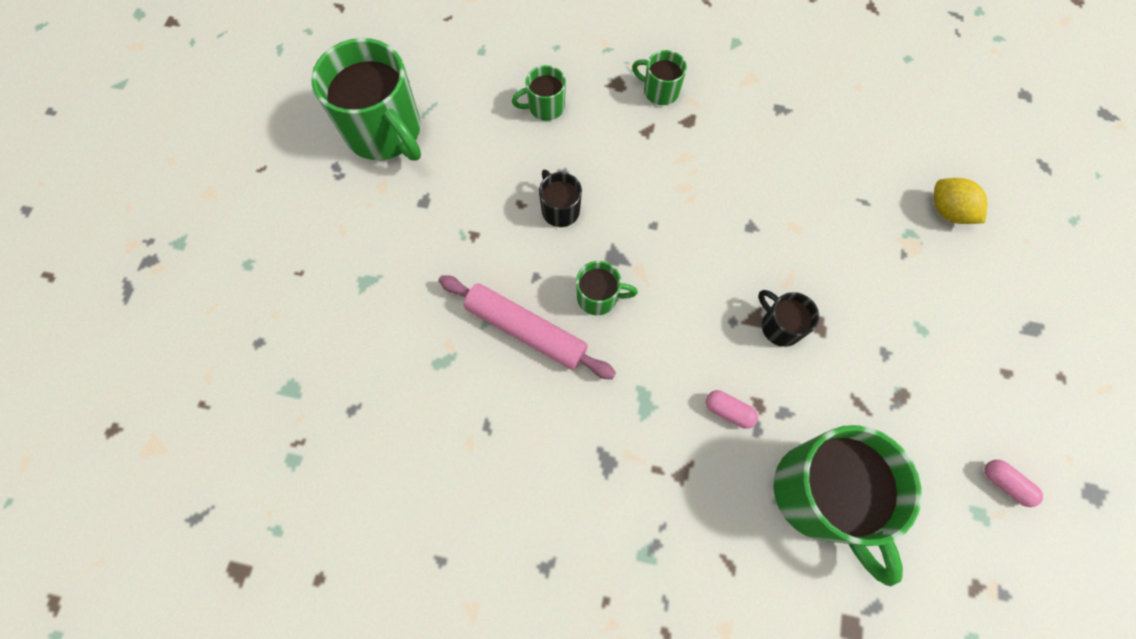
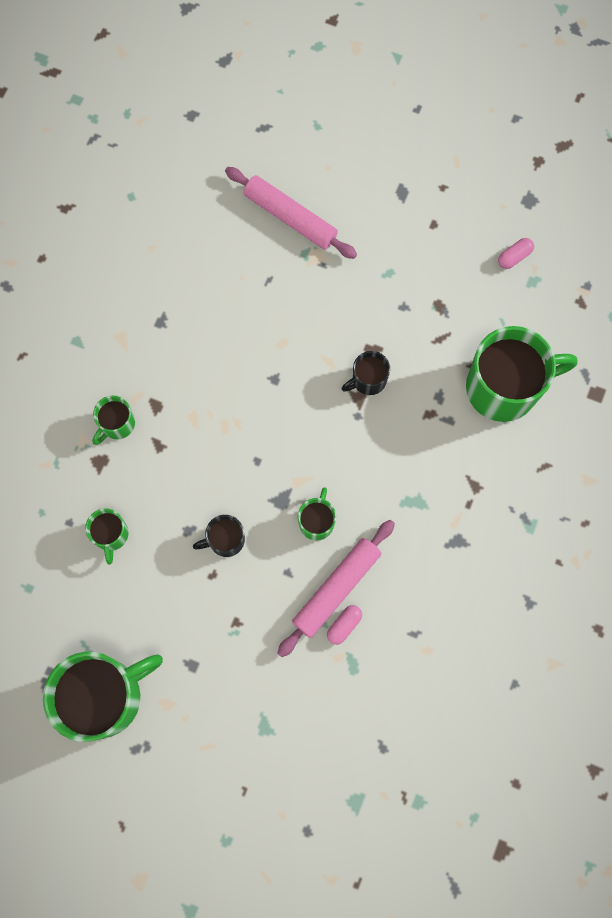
camera: 80 degrees left, 5 degrees up
(728, 411) = (431, 438): pink capsule -> pink capsule (344, 625)
(948, 211) = (290, 217): yellow lemon -> pink rolling pin

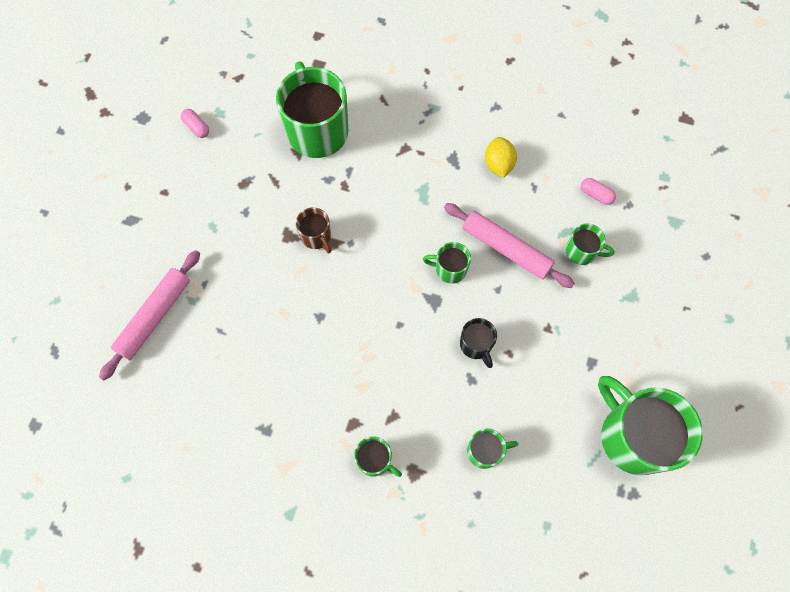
camera: 95 degrees left, 5 degrees down
(325, 677) = (581, 252): none -> green mug
(344, 625) = (536, 240): pink capsule -> pink capsule (596, 195)
(368, 380) = (316, 237): black mug -> brown mug
(447, 594) = (498, 164): none -> yellow lemon

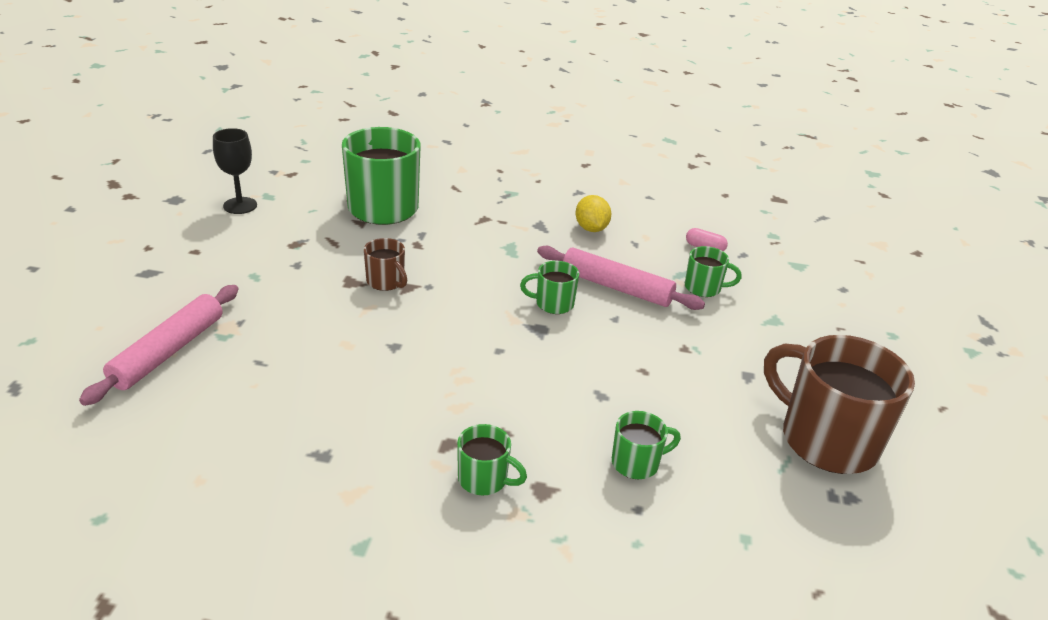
camera: 10 degrees left, 35 degrees down
(196, 127) = (240, 205): pink capsule -> black goblet
(476, 345) = (600, 365): black mug -> none
(633, 436) = (826, 440): green mug -> brown mug

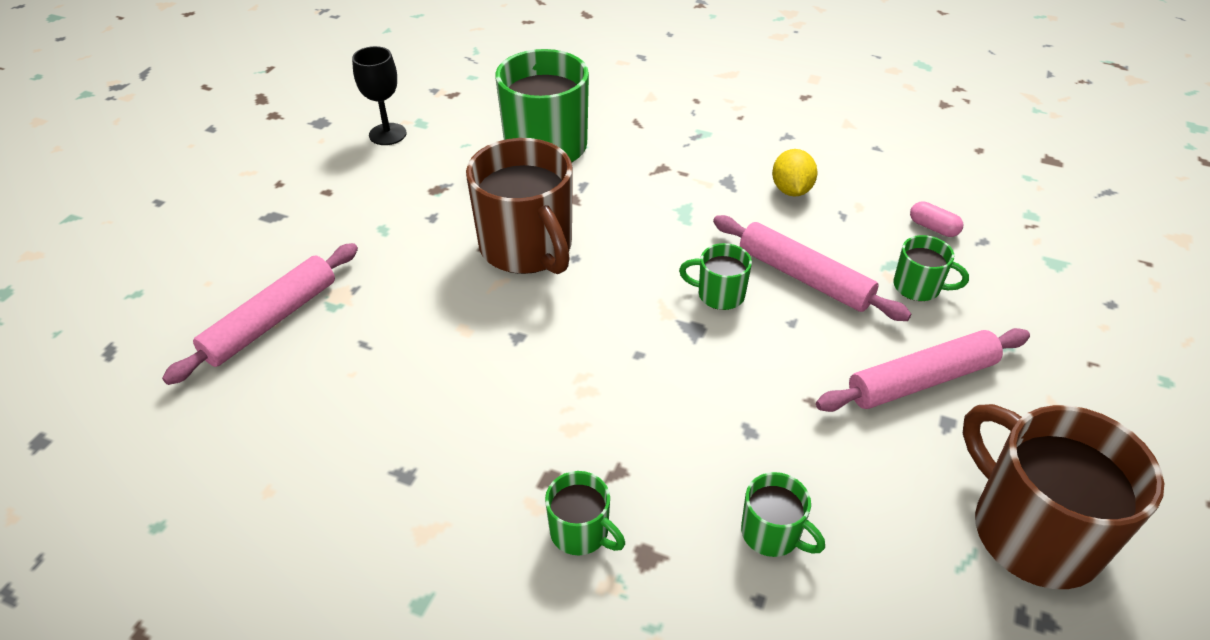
camera: 15 degrees right, 10 degrees up
(386, 282) = (527, 248): brown mug -> brown mug, size x2.11
(636, 463) = (772, 534): green mug -> green mug turned 45 degrees clockwise
(722, 349) = (921, 380): none -> pink rolling pin

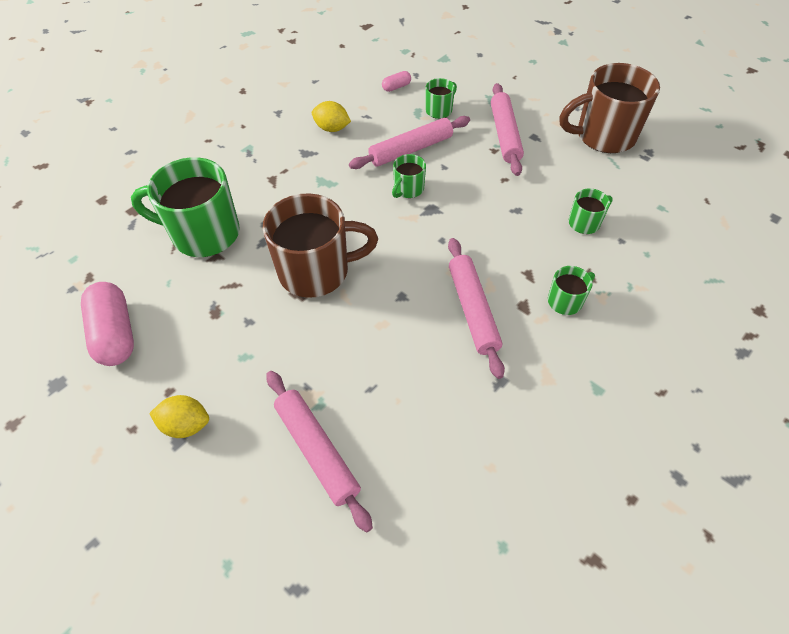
camera: 70 degrees left, 10 degrees up
(289, 216) = (186, 425): none -> yellow lemon
(387, 134) = (115, 333): black goblet -> pink capsule
(520, 418) = (473, 310): none -> pink rolling pin

